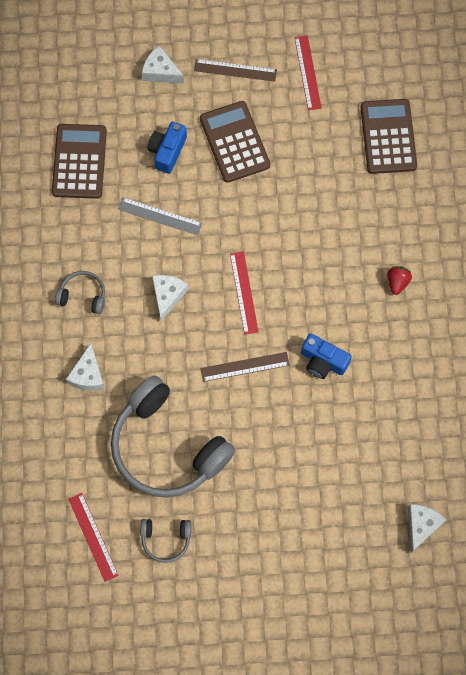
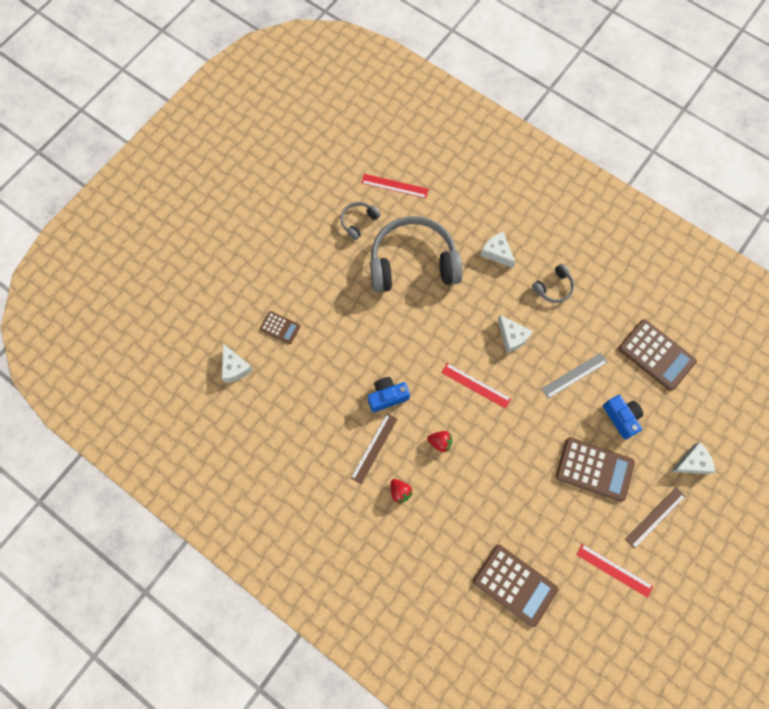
camera: 130 degrees right, 0 degrees up
(245, 367) = (424, 346): brown ruler -> brown ruler (374, 448)
(324, 283) = (440, 442): none -> red strawberry
(345, 518) = (280, 327): none -> brown calculator

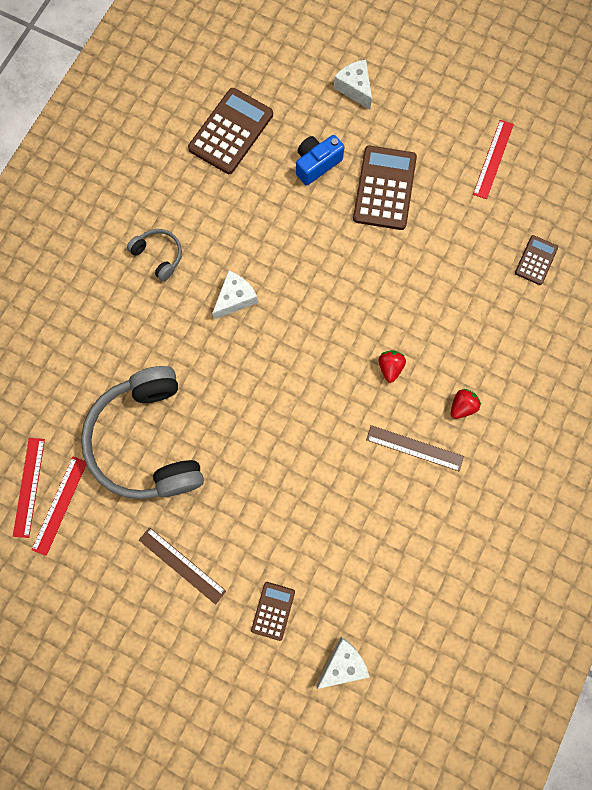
camera: 100 degrees left, 5 degrees up
(358, 221) = (93, 529): grey headphones -> none
(387, 396) = (344, 443): blue camera -> none
(476, 385) = (308, 334): red ruler -> red ruler (59, 505)
(497, 253) = (118, 331): white cheese -> none
(515, 584) = (536, 260): brown calculator -> brown calculator, size x0.54
(574, 375) = (273, 220): grey ruler -> none
(655, 517) = (425, 122): brown ruler -> brown ruler (182, 565)

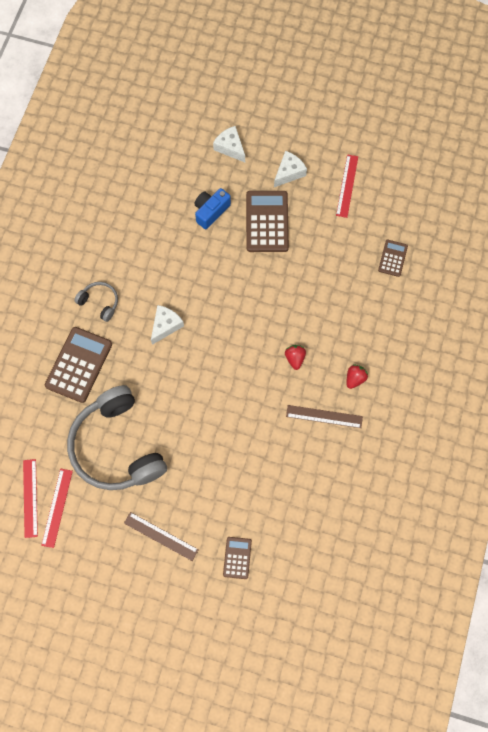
camera: 10 degrees left, 5 degrees down
(231, 131) = (139, 197): brown calculator -> brown calculator (79, 365)
(343, 663) = (297, 587): white cheese -> white cheese (289, 172)

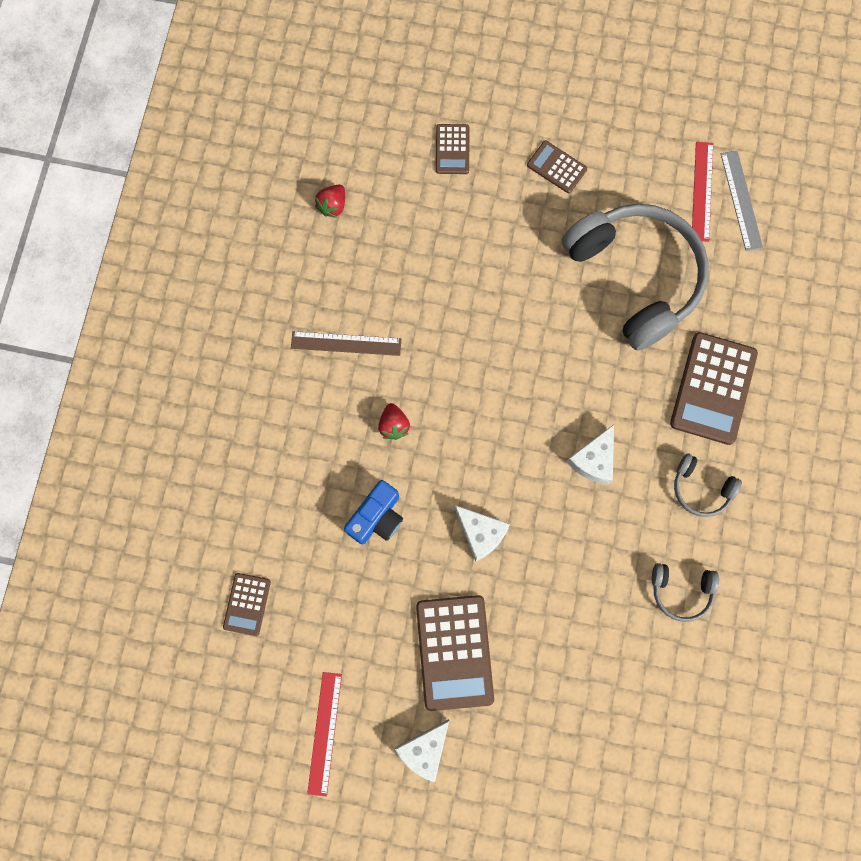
camera: 175 degrees right, 5 degrees up
(30, 498) = (741, 200): red ruler -> grey ruler
(124, 244) = (681, 591): none -> grey headphones
(161, 536) = (556, 167): brown ruler -> brown calculator
(211, 211) = (548, 663): blue camera -> blue camera (377, 517)
(230, 147) = (530, 792): white cheese -> white cheese (481, 533)
(355, 378) = (303, 402): red strawberry -> red strawberry (332, 205)

